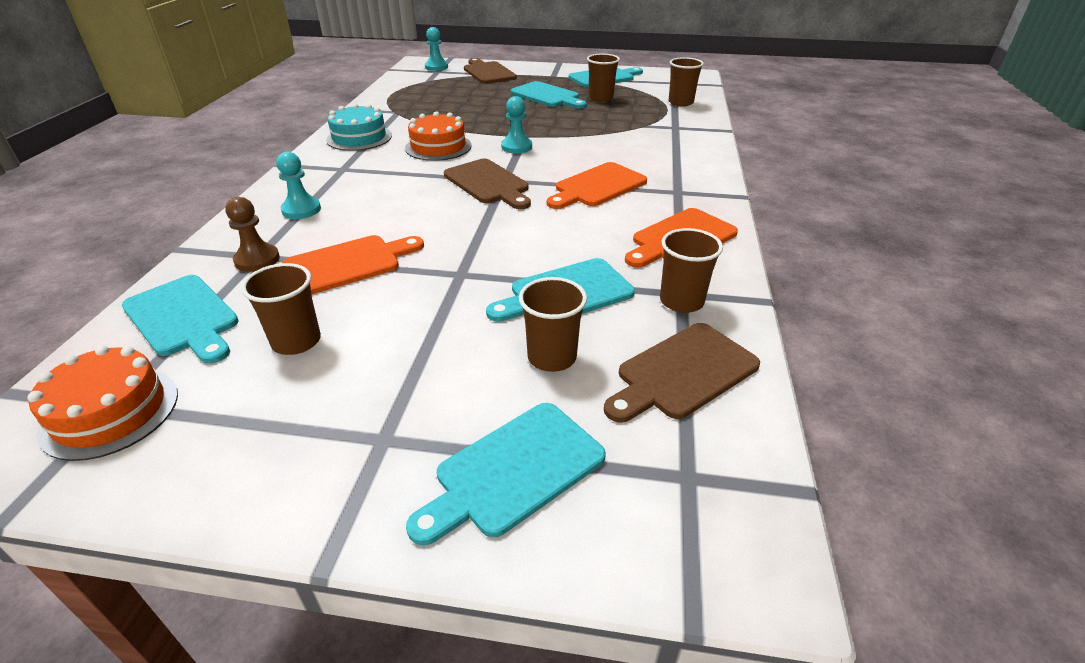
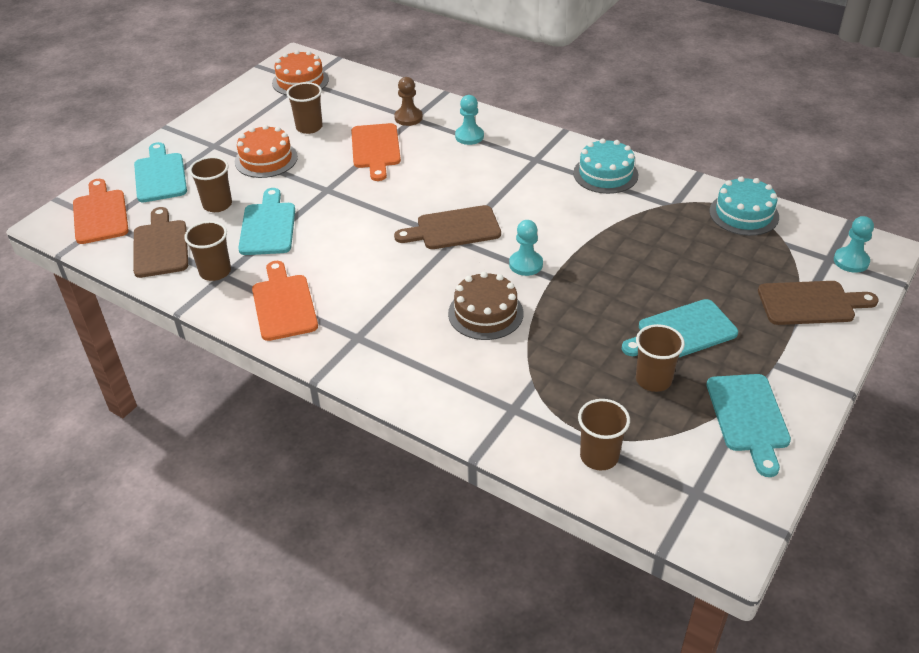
camera: 115 degrees right, 5 degrees up
(183, 318) = (362, 96): turquoise cutting board -> none
(397, 92) = (744, 214): none -> turquoise cake
(438, 147) = (555, 216): orange cake -> orange cake (266, 159)
(592, 150) = (485, 313): none -> brown cake
(597, 186) = (403, 290): orange cutting board -> orange cutting board (100, 214)

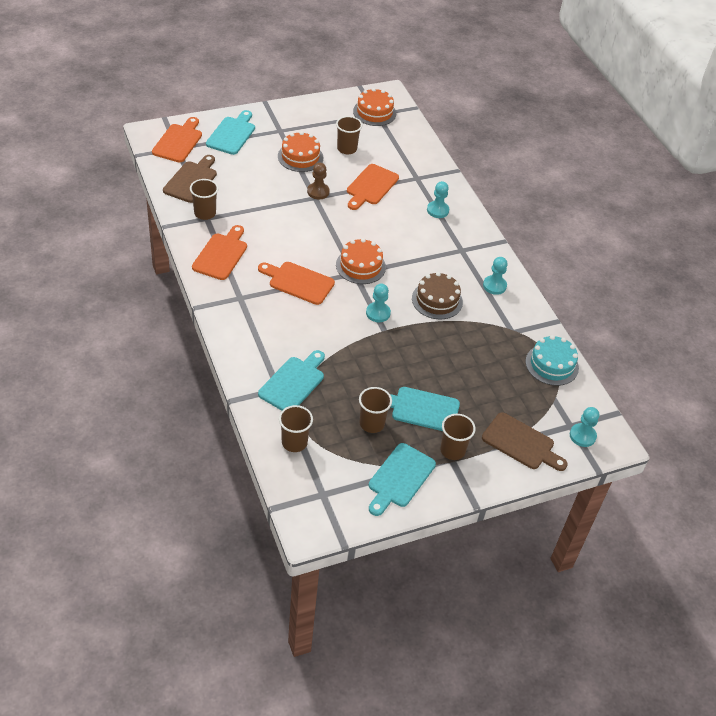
camera: 30 degrees right, 5 degrees up
(217, 204) = (245, 171): brown cup -> brown cup (452, 450)
(268, 226) = (259, 202): turquoise cutting board -> turquoise cutting board (293, 382)
(405, 283) = (298, 282): none -> orange cutting board
(408, 118) = (414, 176): brown pawn -> brown pawn (318, 192)
(453, 229) = (360, 266): brown cutting board -> orange cake
(485, 313) = (322, 327): brown cake -> brown cake (437, 300)
(605, 174) = (494, 286): turquoise cake -> turquoise pawn

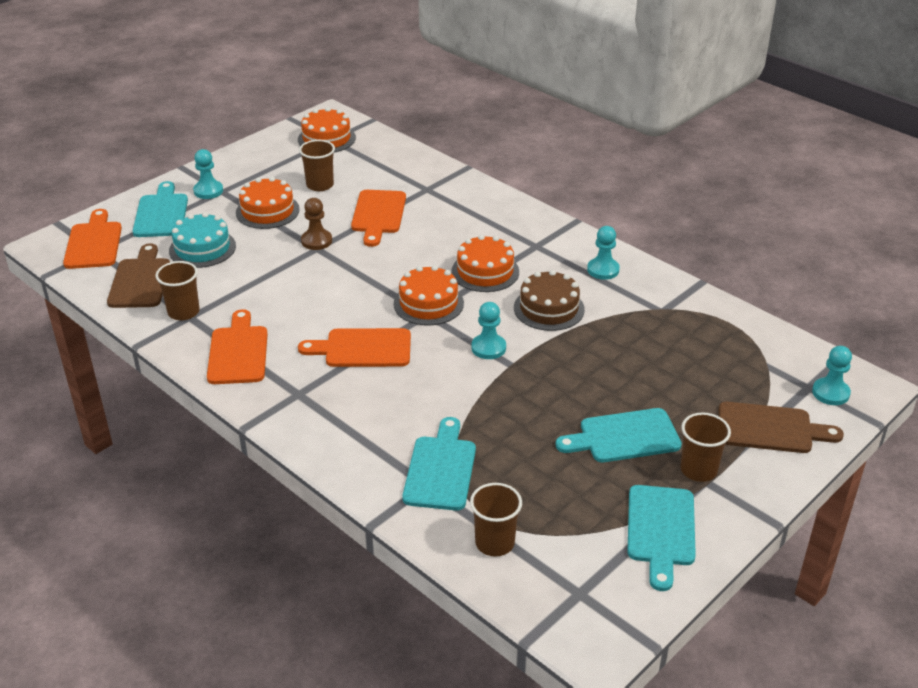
camera: 20 degrees left, 10 degrees down
(372, 423) = (577, 479): brown cup -> none
(413, 256) = (485, 271): none -> orange cake
(437, 210) = (476, 214): turquoise pawn -> turquoise pawn (208, 191)
(552, 364) = (734, 329): turquoise cake -> turquoise cake (202, 248)

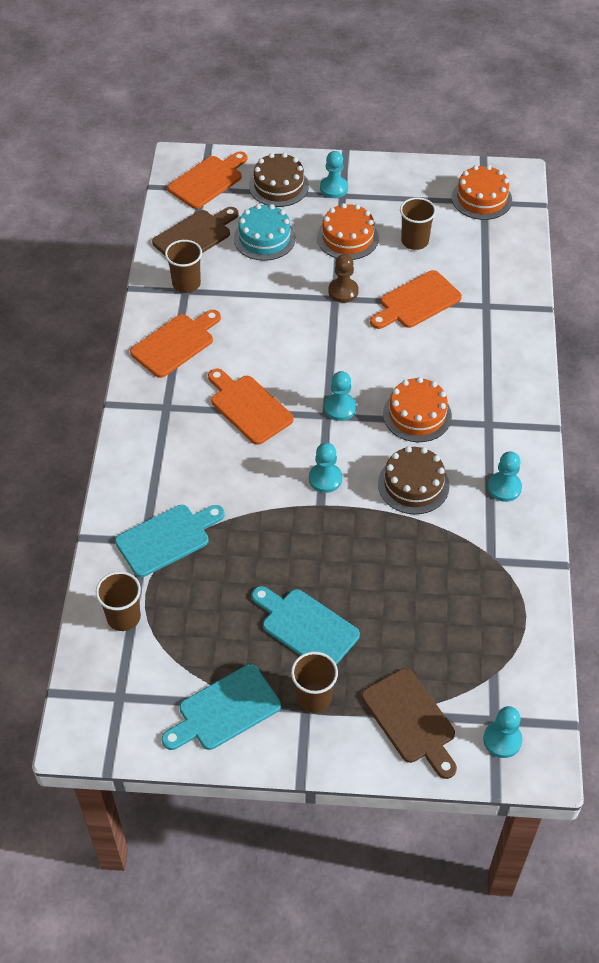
camera: 50 degrees right, 15 degrees up
(161, 213) = (278, 186): turquoise cutting board -> brown cake
(428, 303) = (340, 408): orange cake -> turquoise pawn

